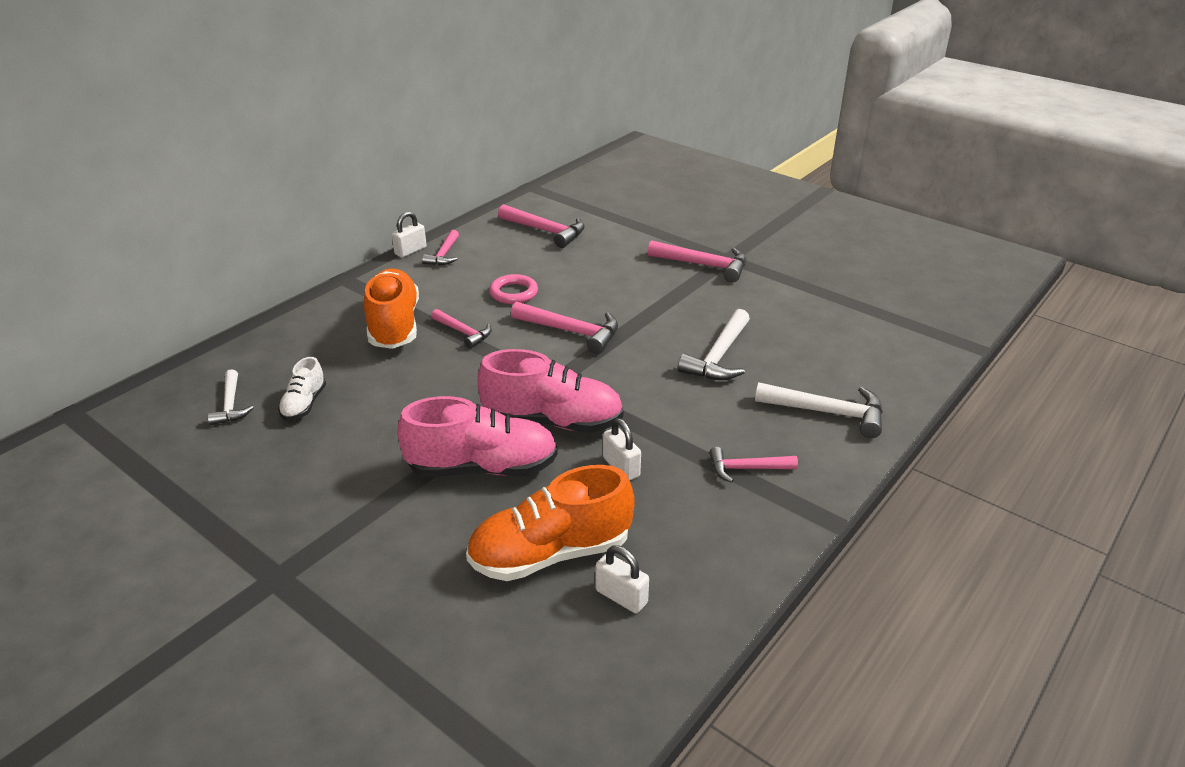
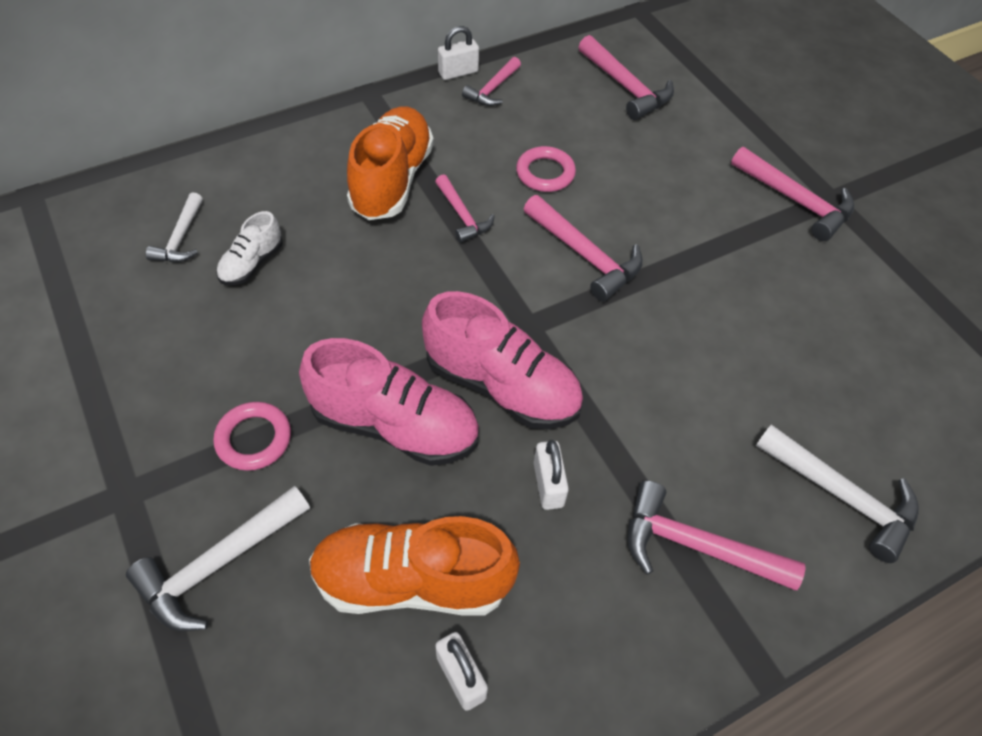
camera: 20 degrees right, 20 degrees up
(370, 510) = (254, 439): none -> pink ring
(718, 356) = (745, 355): white hammer -> white hammer (218, 564)
(746, 468) = (696, 546): pink hammer -> pink hammer, size x1.58

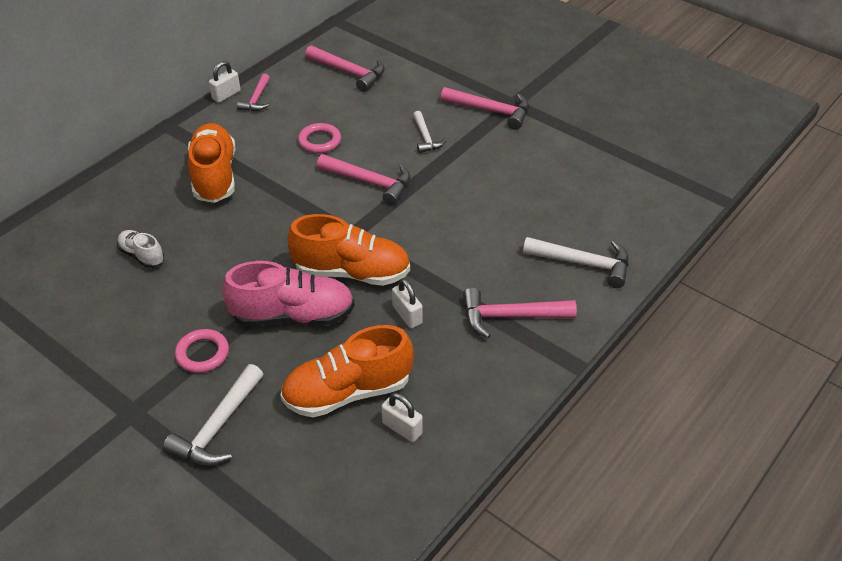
camera: 20 degrees left, 10 degrees down
(180, 238) = (80, 256): white hammer -> white hammer (425, 138)
(252, 263) = (142, 255): white shoe -> white shoe turned 120 degrees clockwise
(462, 215) = (275, 183): pink hammer -> none
(502, 385) = (352, 272): pink shoe -> orange shoe

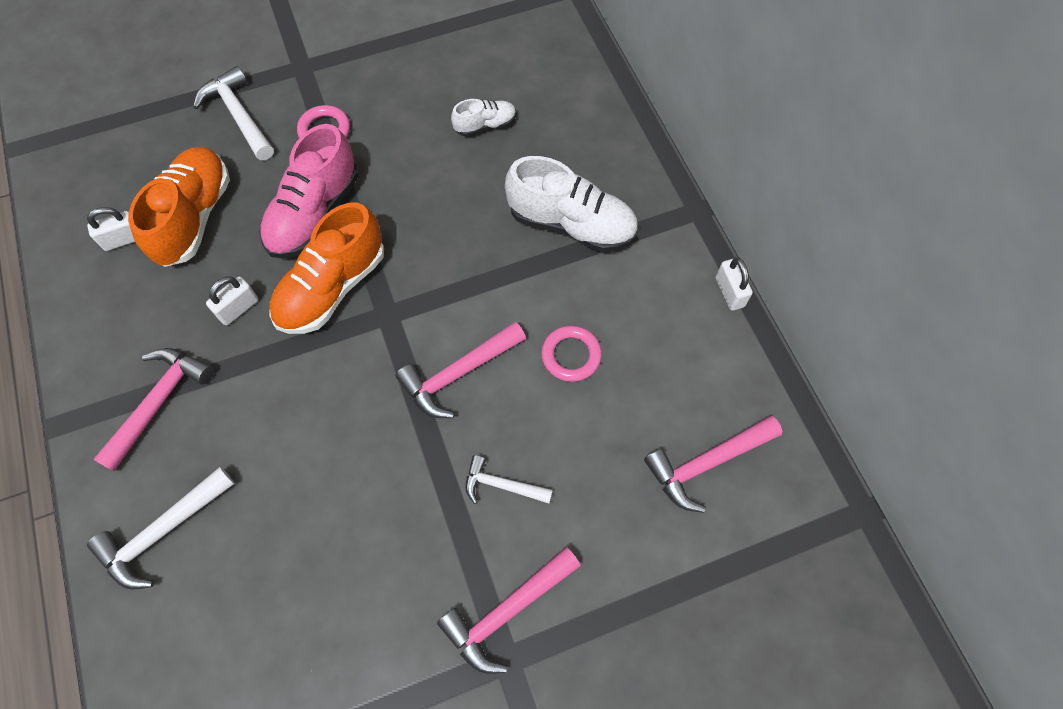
camera: 120 degrees right, 20 degrees up
(214, 176) = (571, 224): orange shoe -> white shoe
(256, 99) = (702, 322): pink hammer -> none
(407, 315) = (238, 308): white padlock -> white padlock turned 45 degrees counterclockwise

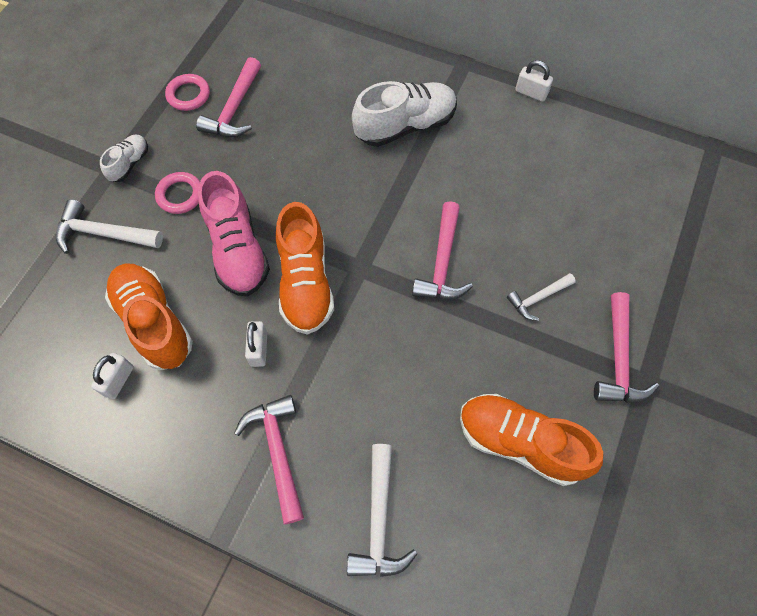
camera: 45 degrees left, 0 degrees up
(336, 590) = (520, 442): none -> orange shoe
(485, 125) = (284, 110): white shoe -> white shoe (129, 163)
(571, 355) = (491, 197): pink ring -> pink ring (188, 95)
(706, 463) = (621, 190): pink hammer -> pink hammer (234, 109)

